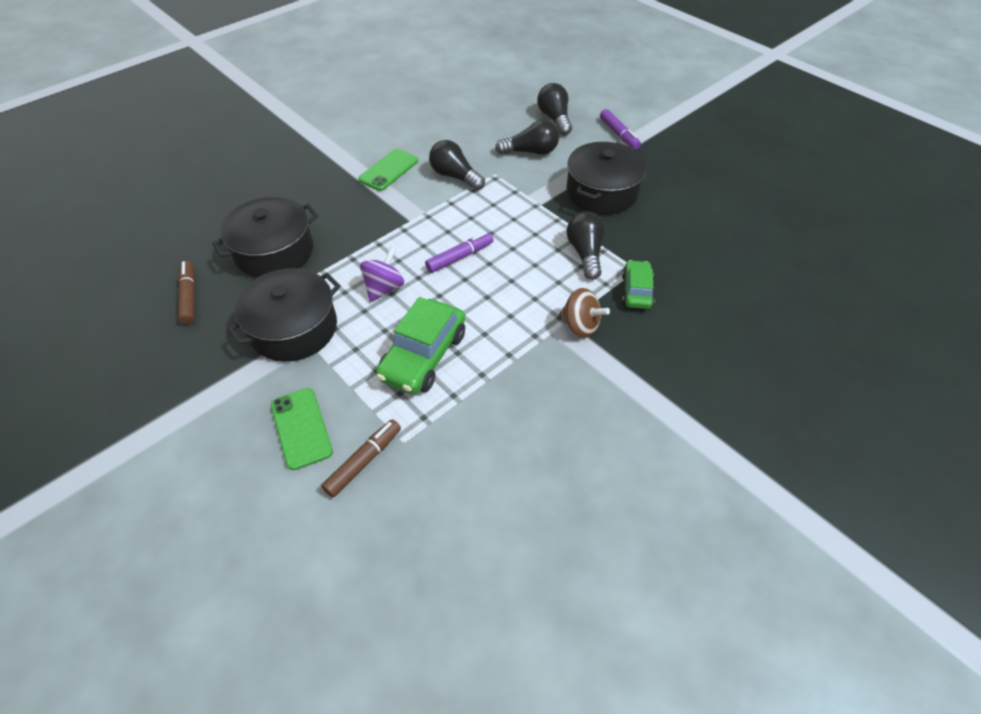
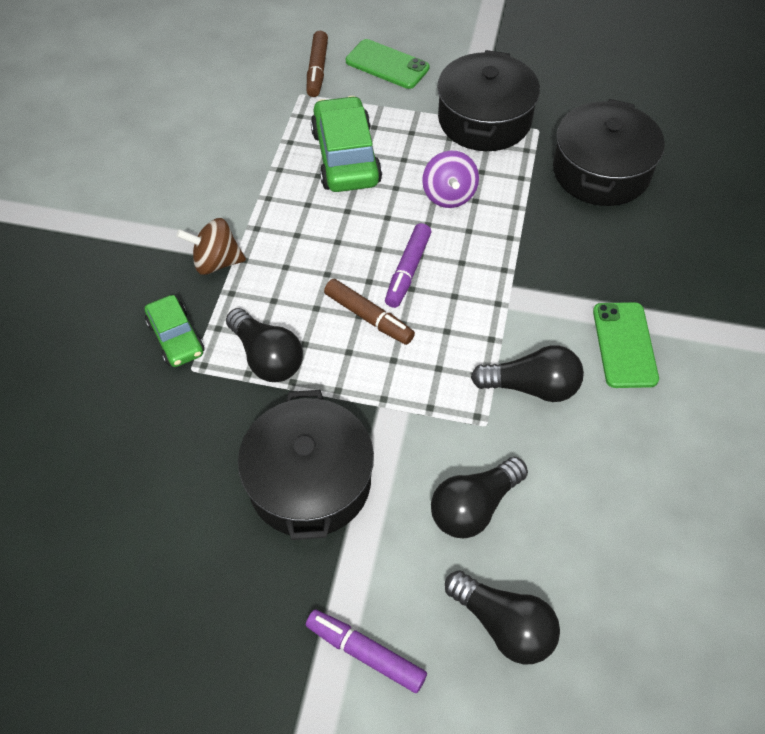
camera: 145 degrees right, 5 degrees up
(189, 297) = (610, 96): brown marker -> brown marker (368, 317)

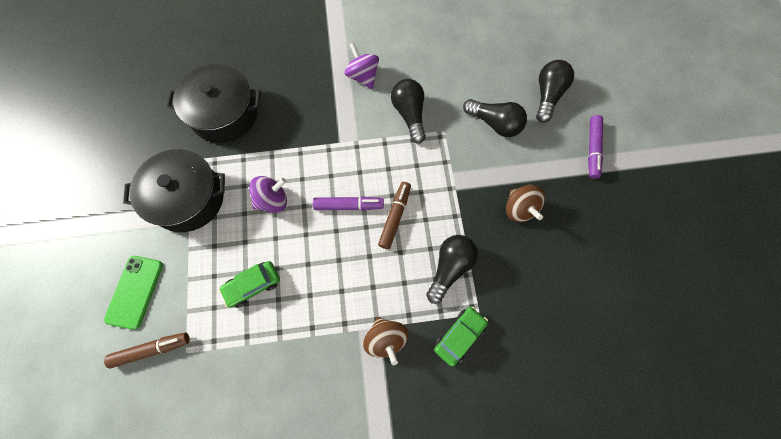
camera: 110 degrees left, 15 degrees up
(309, 481) = (519, 209): black pot -> brown spinning top
(346, 157) = (253, 285): green car -> green car, size x0.60
(624, 345) = (363, 76): green phone -> purple spinning top

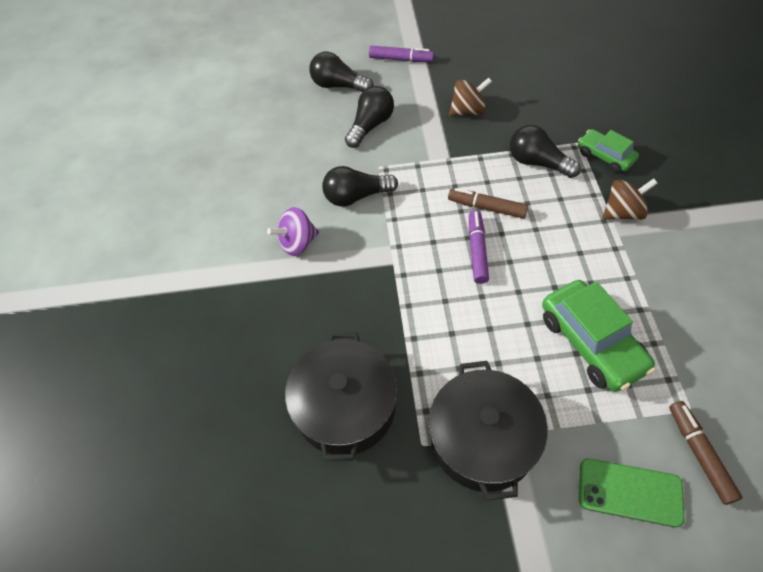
camera: 85 degrees left, 15 degrees down
(253, 285) = (591, 342): green car -> green car, size x1.67
(273, 200) = (477, 331): purple spinning top -> none

